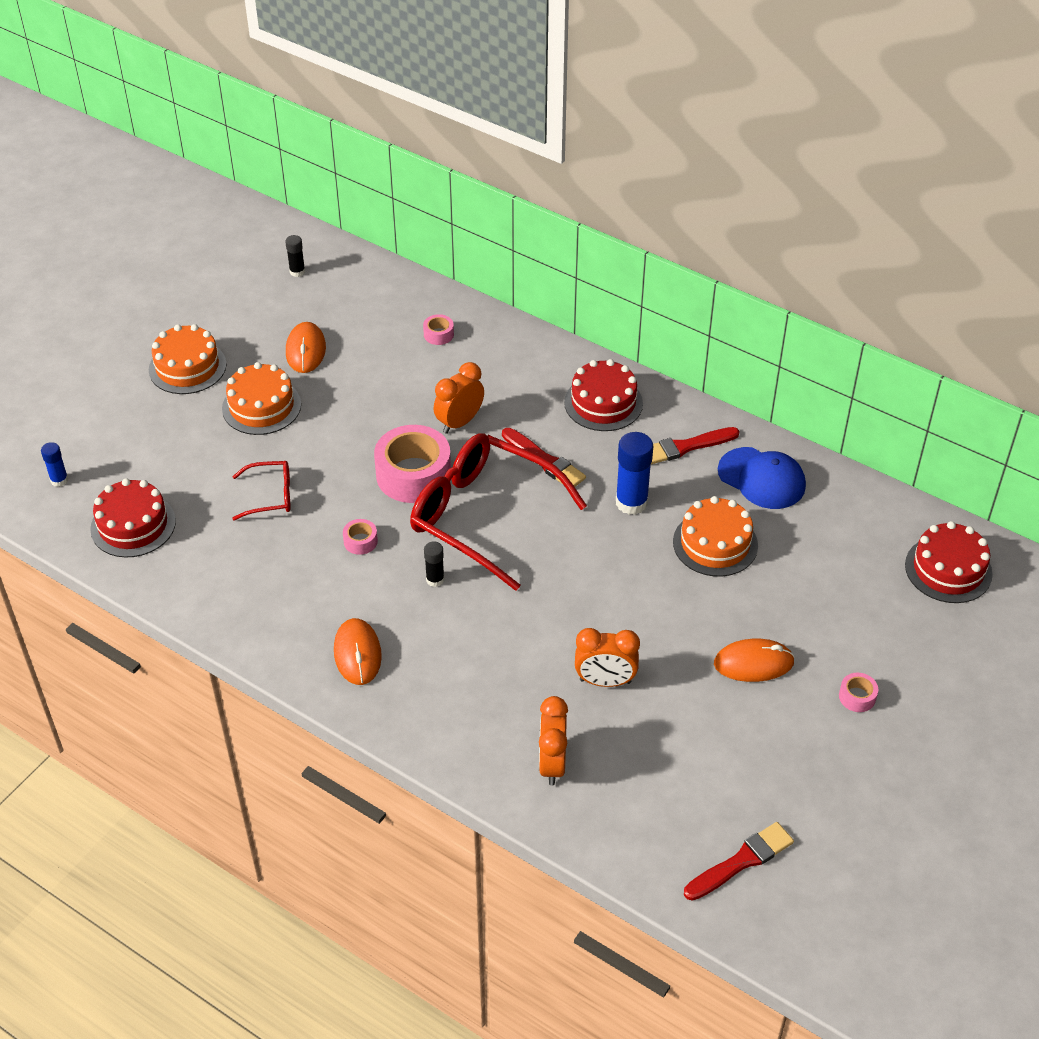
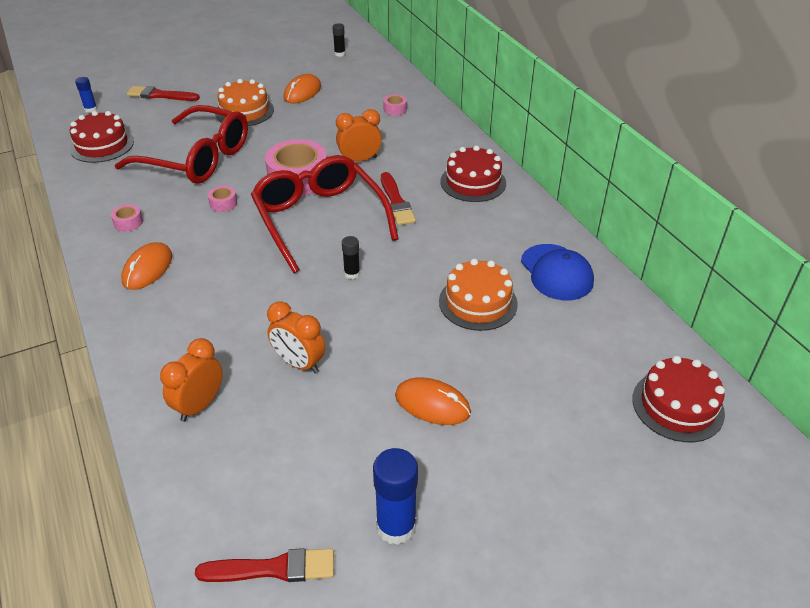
camera: 30 degrees right, 5 degrees down
(187, 367) = (224, 79): orange cake -> none
(270, 496) = (196, 158): red glasses -> red glasses, size x2.17
(435, 579) = (247, 244): black glue stick -> black glue stick (352, 274)
(631, 502) = (436, 250): blue glue stick -> blue glue stick (396, 526)
(685, 447) = (511, 230): red brush -> red brush (160, 95)
(857, 697) = (503, 475): pink tape -> pink tape (128, 222)

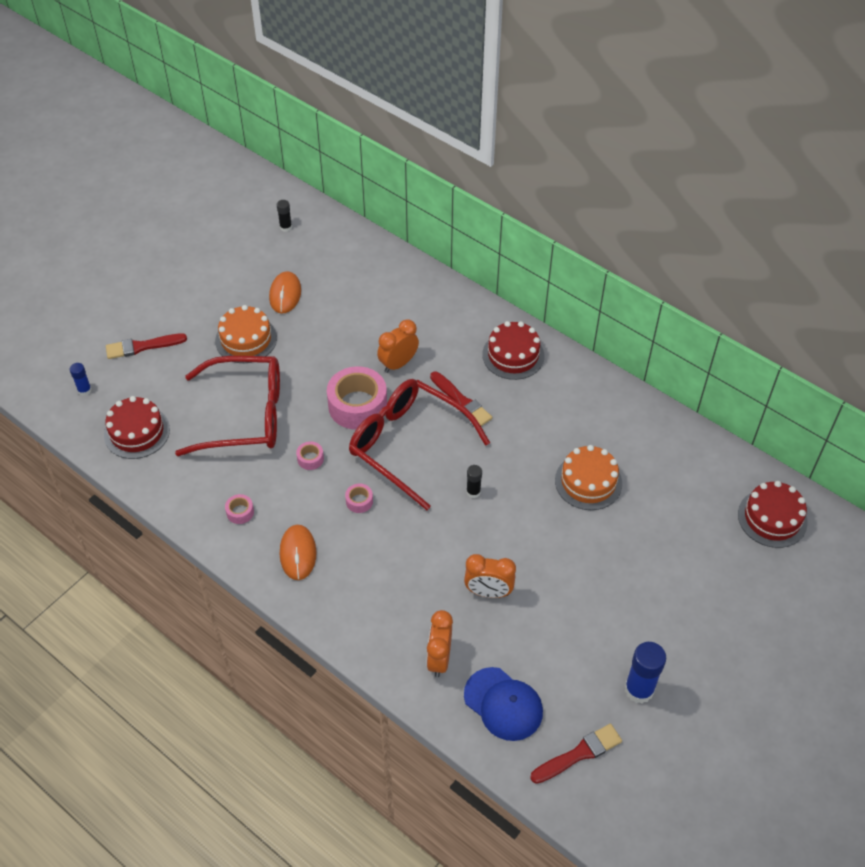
camera: 25 degrees left, 10 degrees up
(395, 109) = (390, 288): pink tape -> pink tape (359, 501)
(432, 404) = (607, 586): orange mouse -> none
(556, 272) = (631, 429): blue cap -> blue cap (503, 704)

